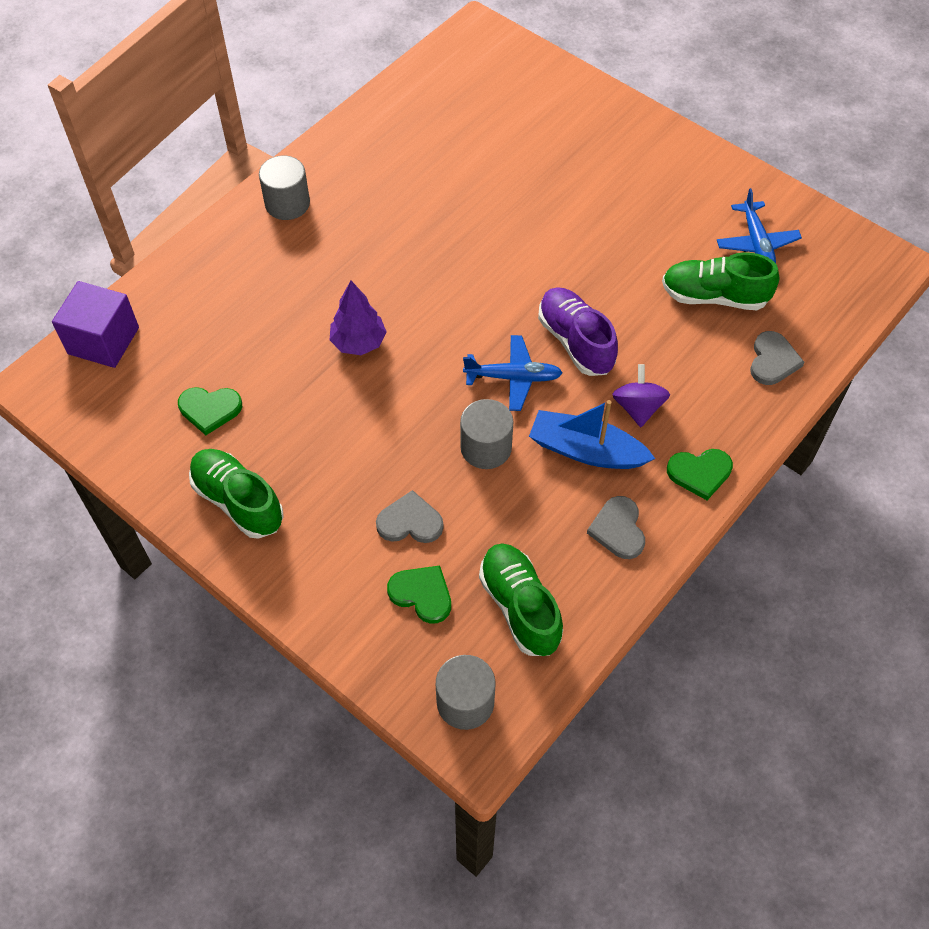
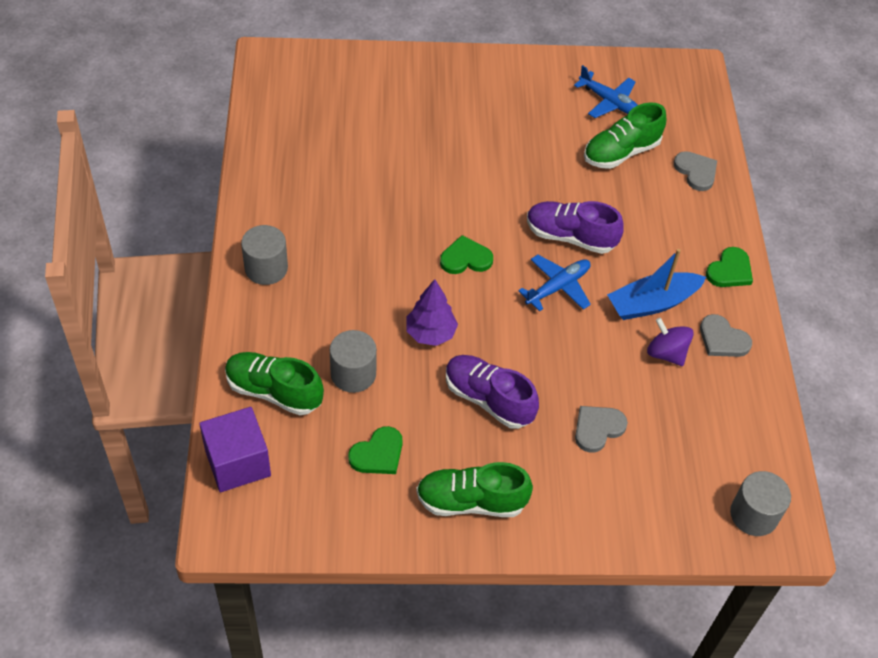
camera: 45 degrees left, 5 degrees down
(345, 430) = (488, 399): none -> purple shoe
(422, 594) = (656, 469): green heart -> green heart (465, 258)
(486, 448) = (591, 345): grey cylinder -> grey cylinder (353, 374)
(520, 607) = (720, 431): green shoe -> green shoe (274, 391)
(638, 407) = (652, 254): purple spinning top -> purple spinning top (666, 353)

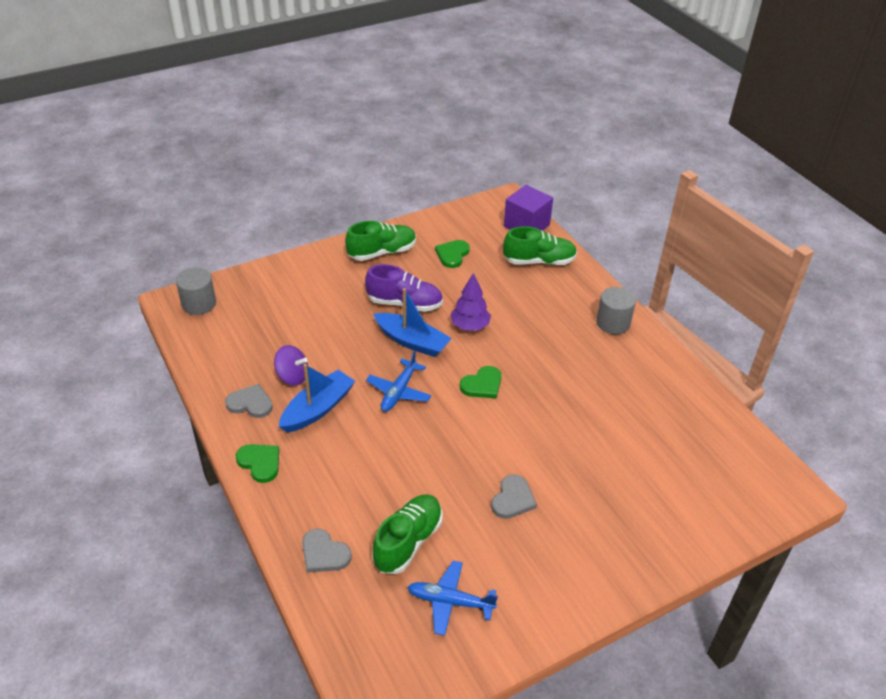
camera: 155 degrees right, 10 degrees down
(353, 374) = (500, 286): grey cylinder -> none
(510, 341) = (412, 341): none -> blue boat
(570, 237) = (411, 436): purple shoe -> none
(597, 428) = (322, 313): grey heart -> grey heart (513, 499)
(730, 270) = (260, 463): green heart -> green heart turned 120 degrees clockwise

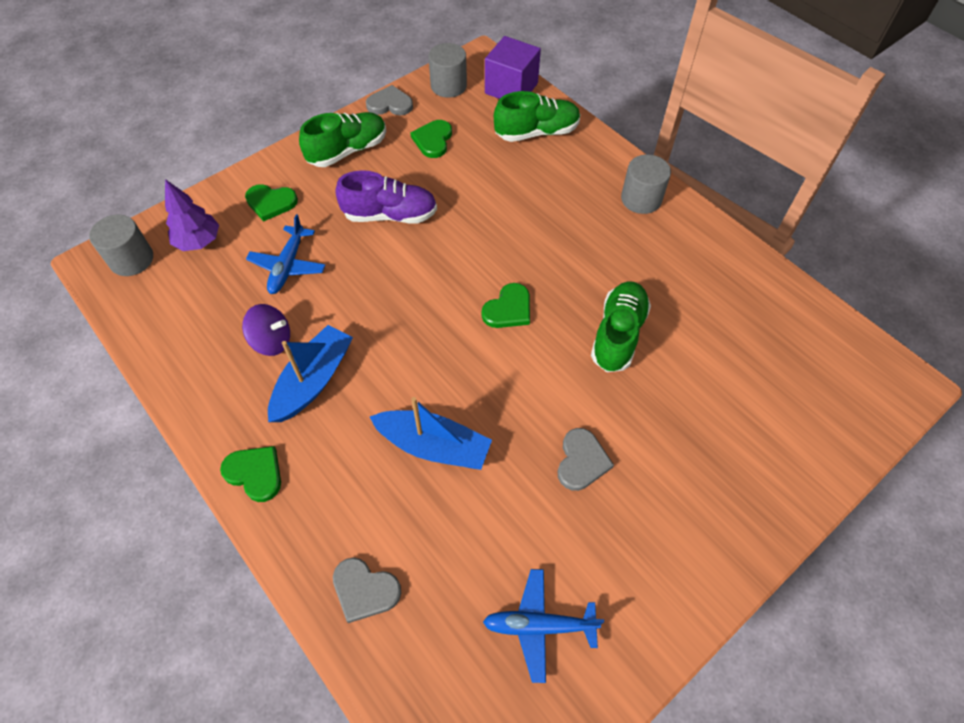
camera: 10 degrees left, 15 degrees up
(250, 403) = (225, 389): grey heart -> grey heart (390, 104)
(313, 280) = (271, 203): none -> green heart
(399, 392) = (409, 338): blue plane -> blue plane (288, 266)
(408, 542) = (467, 549): green shoe -> green shoe (618, 334)
(412, 341) = (410, 265): blue boat -> blue boat (433, 446)
(470, 326) = (475, 232): purple tree -> purple tree (199, 242)
(475, 216) = (448, 86): none -> grey cylinder

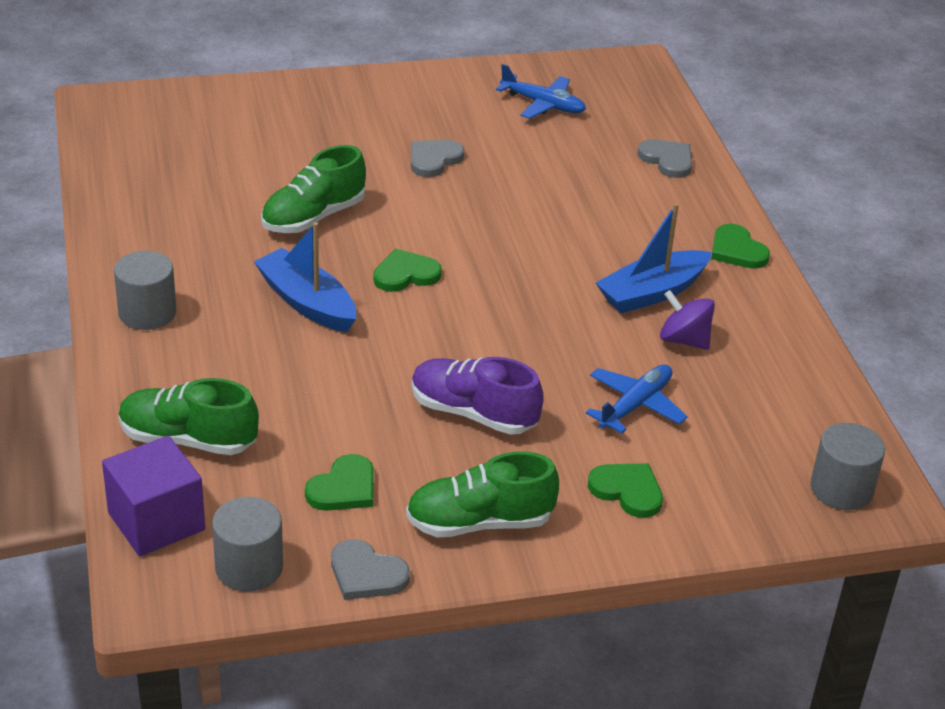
camera: 155 degrees left, 20 degrees down
(199, 242) = (744, 477): purple tree -> none
(433, 446) = (559, 211): blue boat -> blue boat (307, 302)

